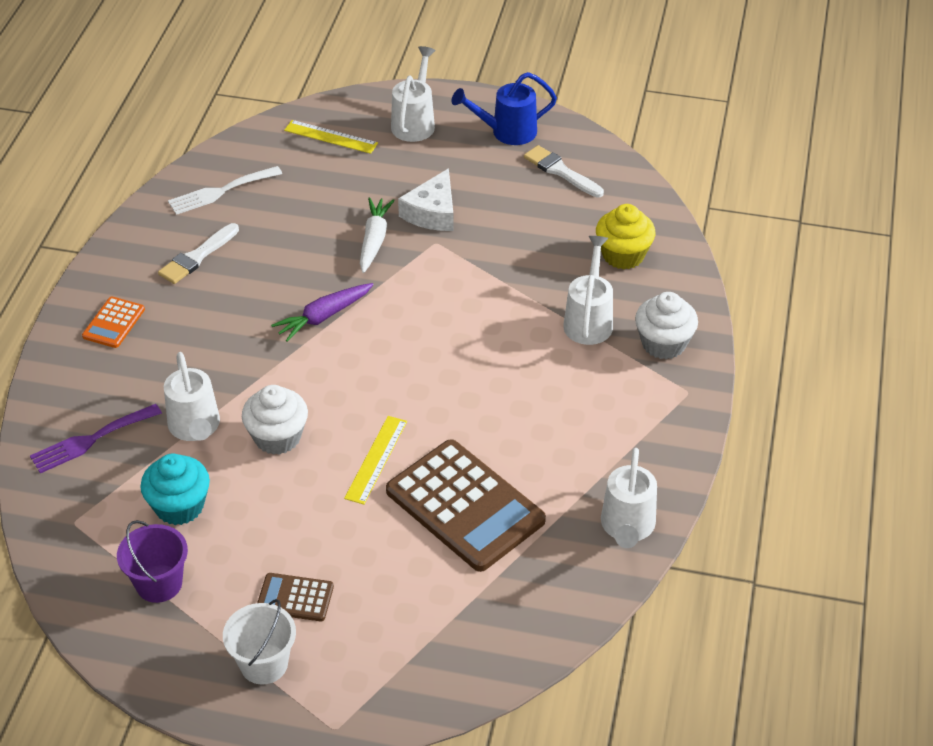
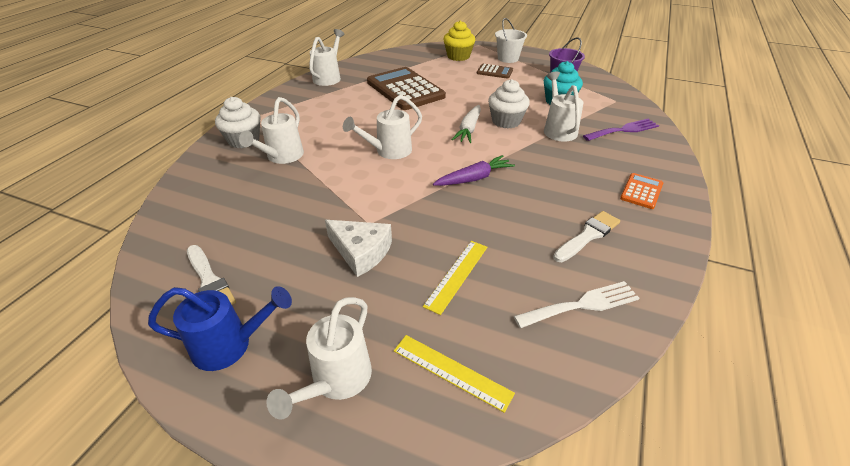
camera: 170 degrees left, 5 degrees down
(374, 240) = (423, 232): white carrot -> white carrot (468, 129)
(376, 459) = (448, 108): yellow ruler -> yellow ruler (456, 275)
(432, 212) = (361, 252): white cheese -> white cheese turned 90 degrees clockwise
(447, 349) = (389, 151): none -> white watering can
(623, 255) = (220, 195): yellow cupcake -> yellow cupcake (458, 56)

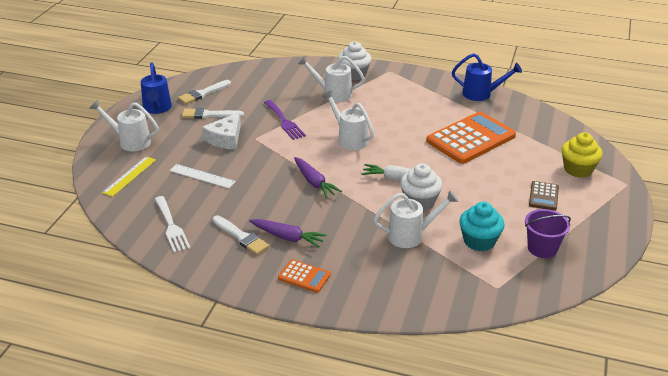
camera: 85 degrees right, 5 degrees down
(284, 271) = (209, 115): none -> white brush
(329, 77) = (481, 94): white watering can -> blue watering can
(405, 89) = (471, 138): brown calculator -> orange calculator
(456, 275) = (202, 176): yellow ruler -> white ruler
(508, 58) = (592, 207): white bucket -> none
(579, 200) = (287, 237): none -> purple carrot
(624, 130) = (422, 283): purple fork -> purple fork (284, 121)

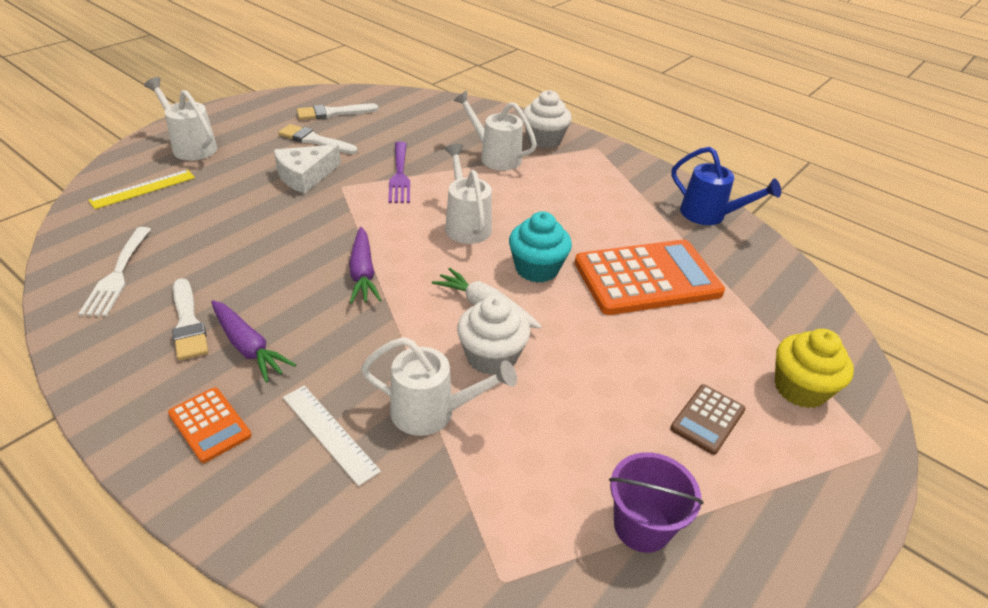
camera: 20 degrees right, 5 degrees up
(157, 108) = (262, 116): blue watering can -> none
(202, 176) = (227, 216): white ruler -> white ruler (330, 433)
(479, 241) = (537, 466): turquoise cupcake -> turquoise cupcake (536, 268)

